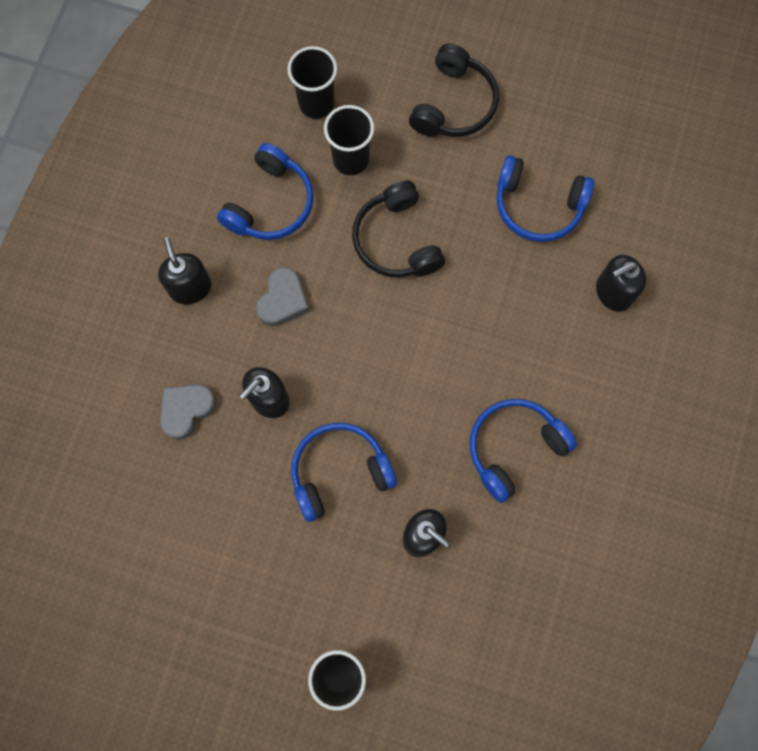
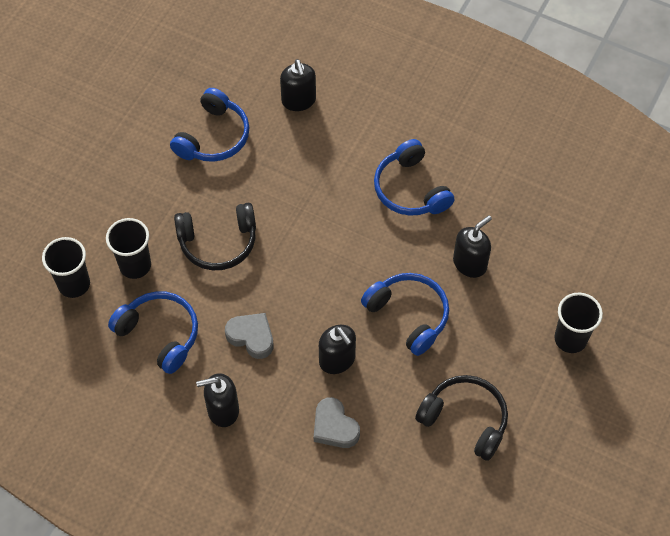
camera: 80 degrees left, 15 degrees down
(339, 472) = (409, 315): blue headphones -> blue headphones turned 150 degrees clockwise
(454, 104) = (106, 180): black headphones -> black headphones (465, 419)

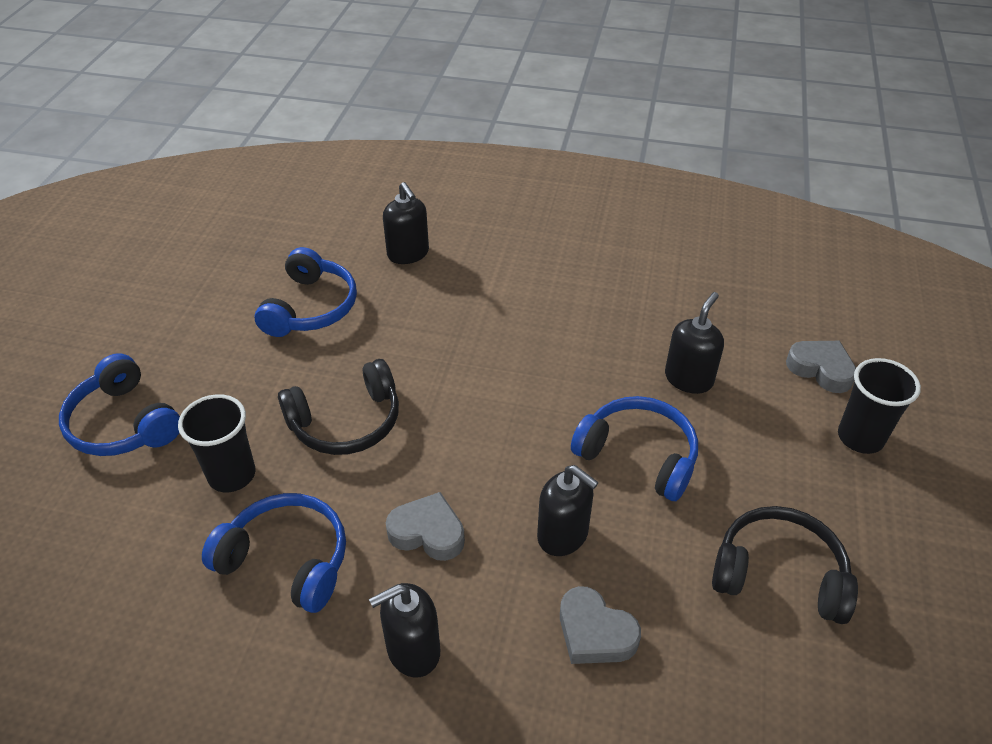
camera: 15 degrees left, 15 degrees down
(74, 284) = (141, 519): black cup -> none
(410, 189) = (578, 315): blue headphones -> blue headphones (123, 423)
(571, 278) = (821, 369): none -> grey heart

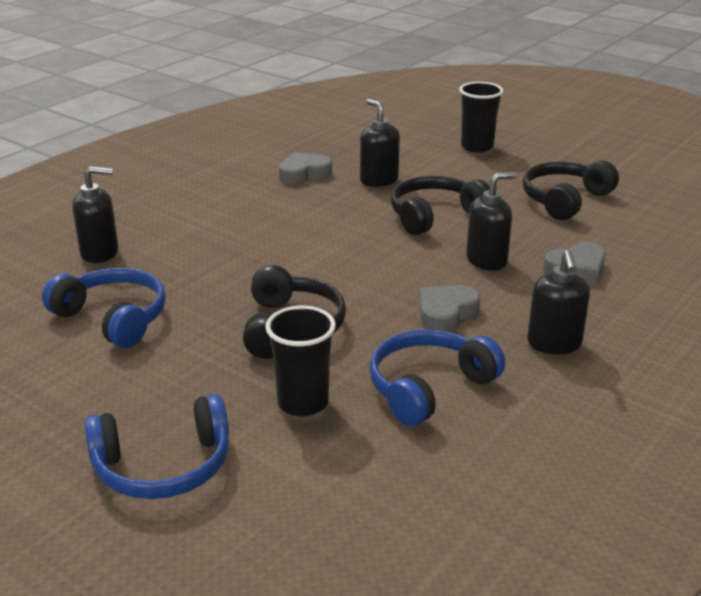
camera: 65 degrees left, 15 degrees down
(638, 455) = (435, 216): blue headphones -> black headphones
(821, 369) = (410, 140): grey heart -> grey heart (304, 174)

